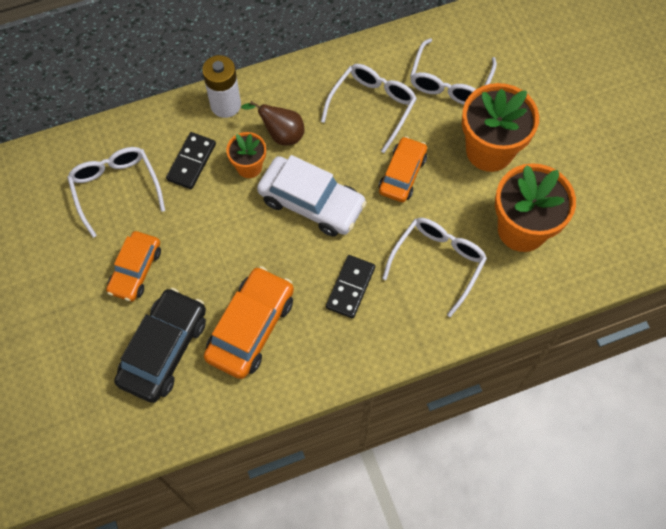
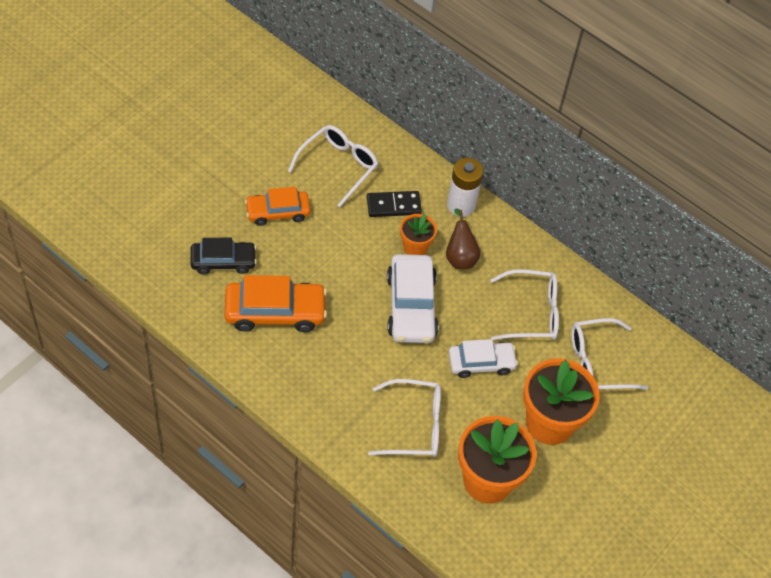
camera: 55 degrees right, 10 degrees down
(164, 350) = (223, 261): black car -> black car, size x0.66
(350, 287) = (351, 368): black domino -> none
(402, 174) = (481, 363): orange car -> white car

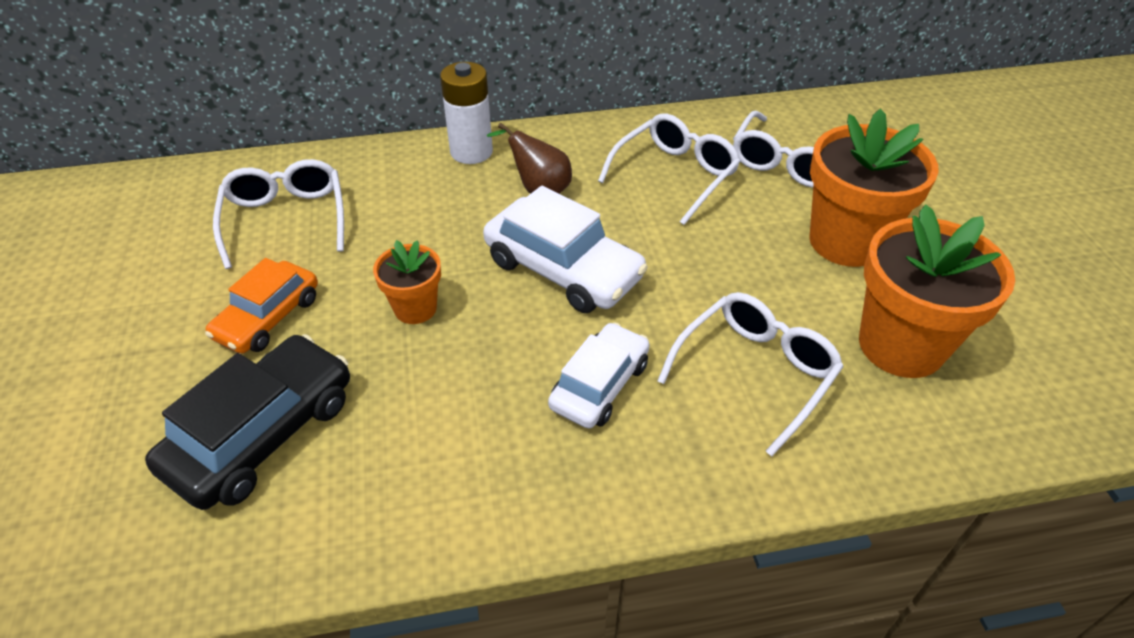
camera: 45 degrees left, 10 degrees down
(223, 261) = (262, 433): black car -> black car, size x1.51
(275, 312) = (419, 422): orange car -> none
(393, 206) = (403, 204): black domino -> none
(415, 247) = (482, 218): orange flower pot -> orange flower pot (415, 308)
(481, 363) = (708, 253): white car -> white car (599, 385)

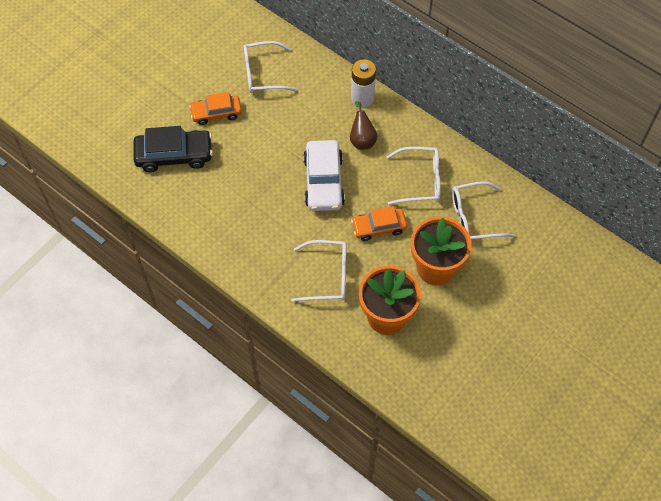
camera: 50 degrees right, 15 degrees up
(286, 220) = (263, 74): white glasses -> white glasses turned 135 degrees counterclockwise
(415, 308) = (260, 151): orange flower pot -> none
(599, 385) = (278, 232): white car -> none
(714, 258) = (379, 227): none -> orange car

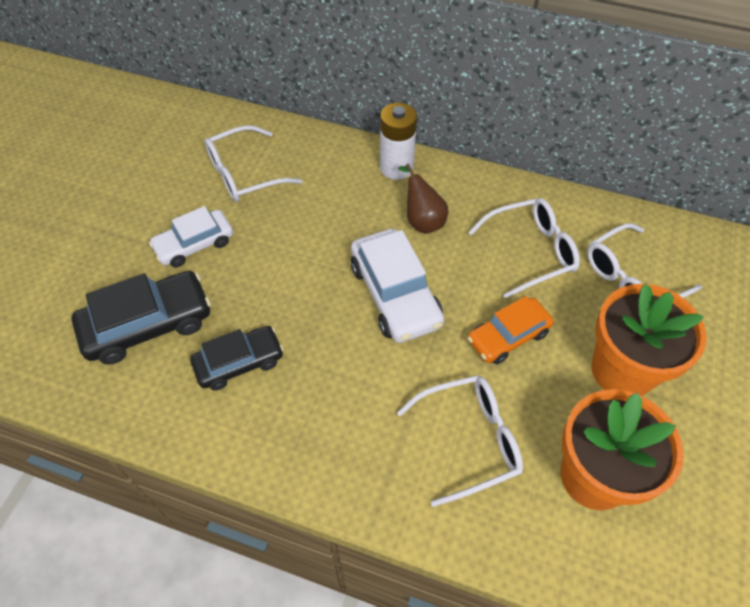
camera: 20 degrees left, 5 degrees down
(216, 113) = (194, 244): orange car -> white car
(218, 193) = (239, 362): none -> black car

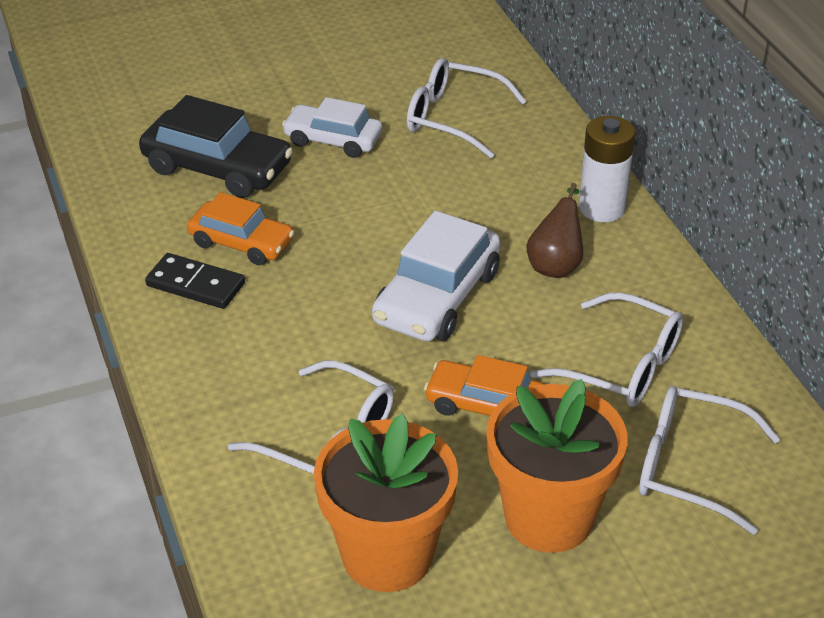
camera: 50 degrees right, 15 degrees down
(239, 362) = (241, 243): black car -> orange car
(253, 418) = (195, 284): none -> black domino

